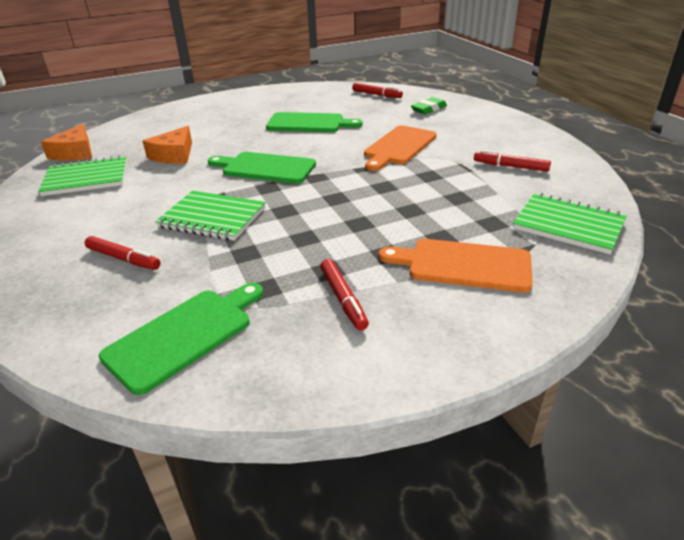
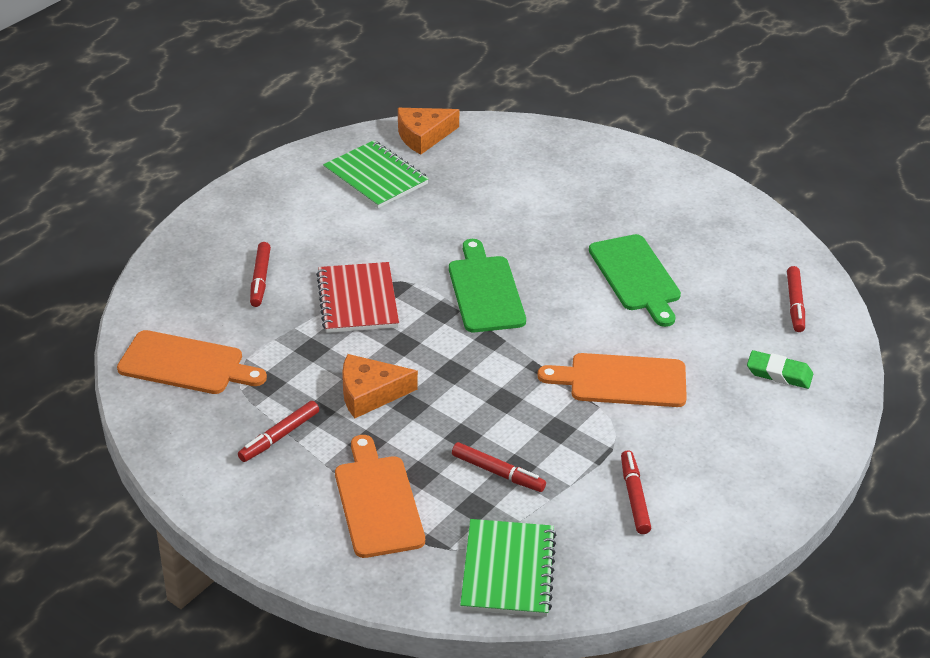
camera: 60 degrees right, 5 degrees up
(174, 155) = (468, 208): orange cheese -> orange cheese (370, 393)
(184, 335) = (186, 364): green cutting board -> orange cutting board
(212, 218) = (357, 300): green notebook -> red notebook
(459, 205) = (498, 472): none -> red marker

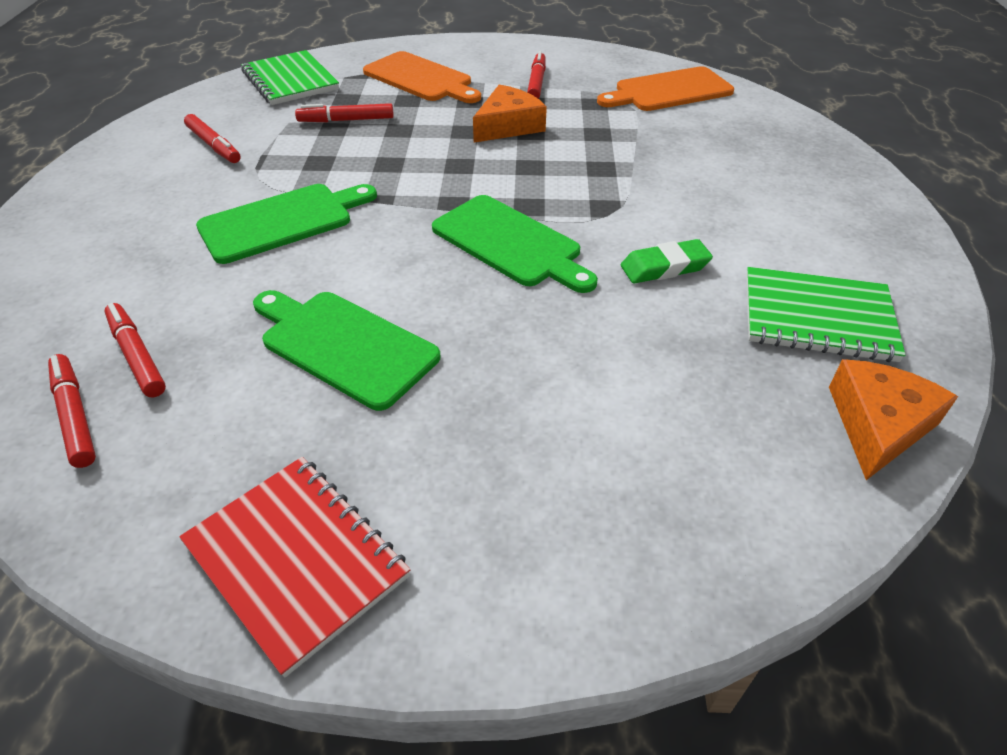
camera: 145 degrees right, 5 degrees up
(260, 279) = (726, 160): red marker -> red marker (137, 356)
(357, 300) = (619, 181): red notebook -> red notebook (296, 560)
(621, 381) = (282, 221): orange cutting board -> green cutting board
(779, 374) = (85, 304): green eraser -> green eraser (664, 267)

